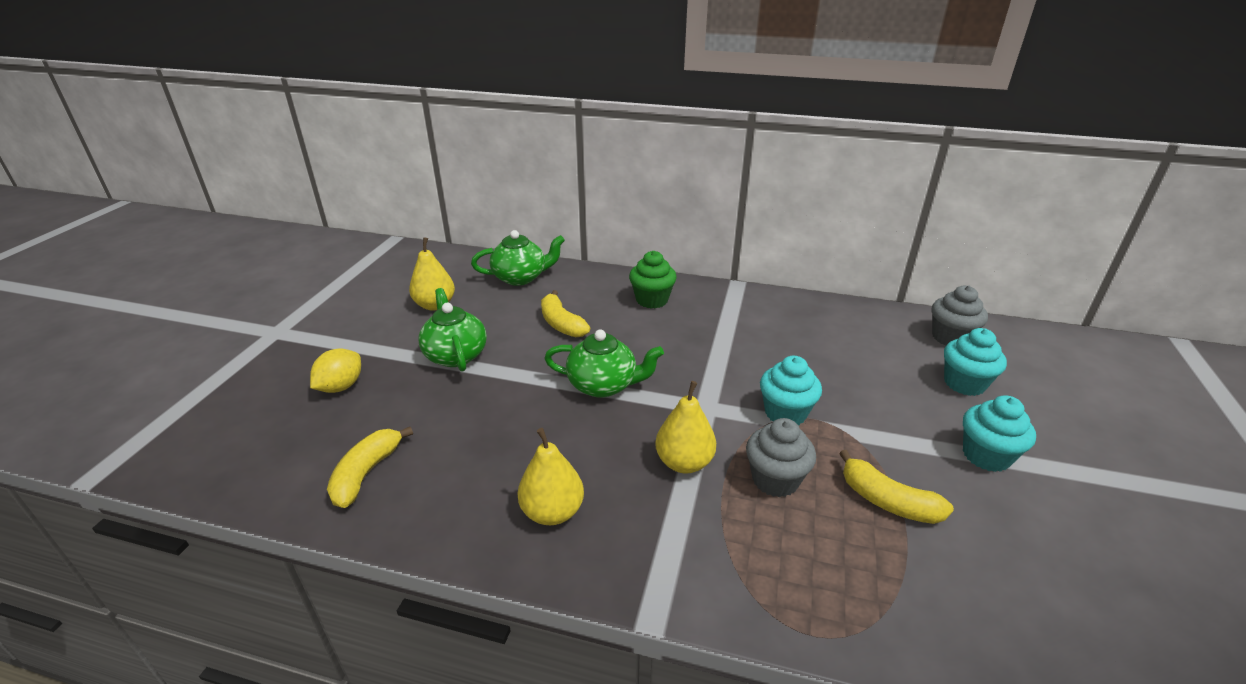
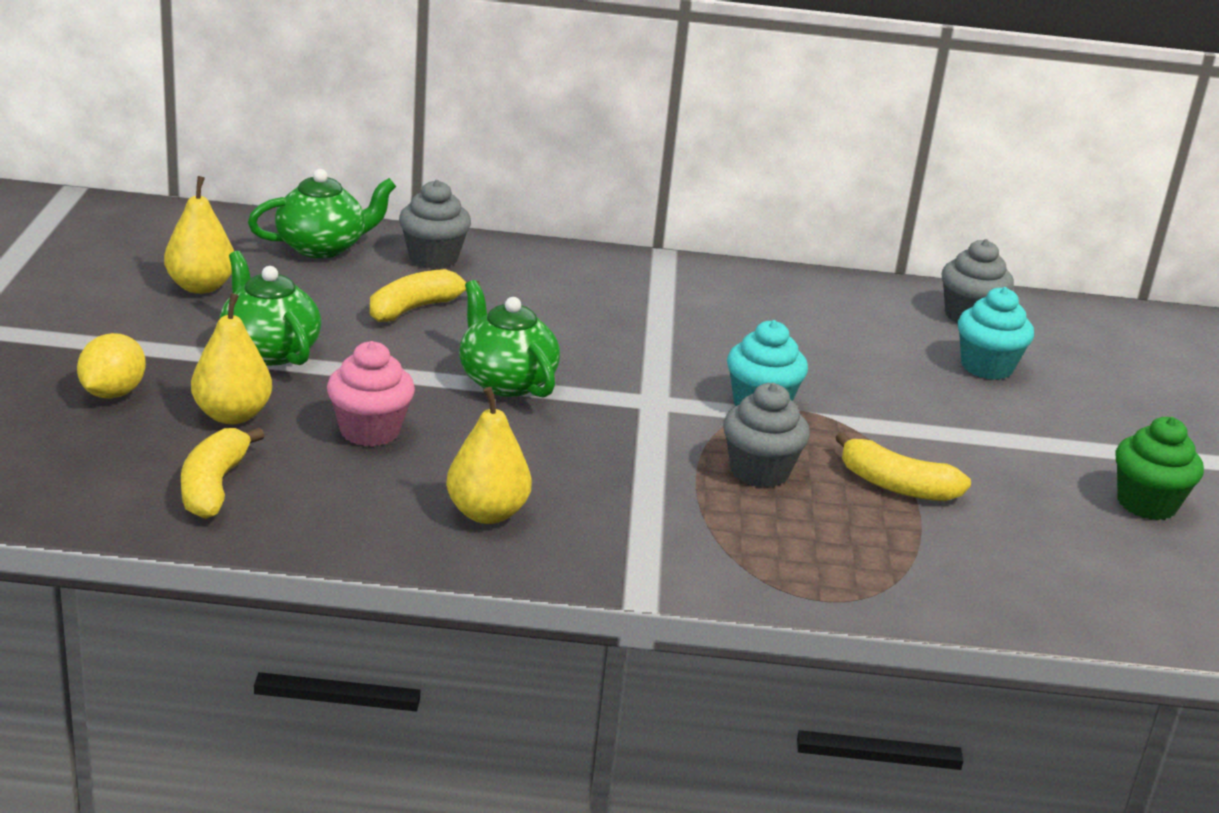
camera: 15 degrees left, 5 degrees down
(495, 426) = (370, 431): none -> pink cupcake
(561, 324) = (414, 308): yellow banana -> yellow banana turned 90 degrees clockwise
(586, 286) = (433, 258): none -> grey cupcake
(603, 385) = (505, 381): green teapot -> green teapot turned 120 degrees counterclockwise
(652, 300) = (541, 275): green cupcake -> green cupcake (1146, 504)
(684, 462) = (641, 459): yellow pear -> yellow pear (232, 415)
(986, 456) = (1011, 439): turquoise cupcake -> none

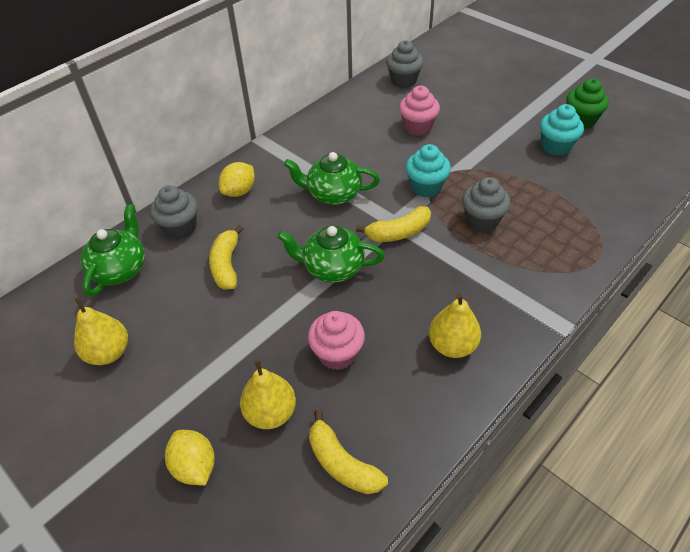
camera: 45 degrees left, 20 degrees up
(269, 350) = (213, 356): green teapot -> green teapot (333, 194)
(548, 272) = (239, 191): none -> yellow lemon
(880, 359) = (417, 127): none -> pink cupcake
(896, 486) = (522, 183): yellow banana -> yellow banana (399, 232)
(986, 367) = (448, 101): turquoise cupcake -> turquoise cupcake (555, 147)

